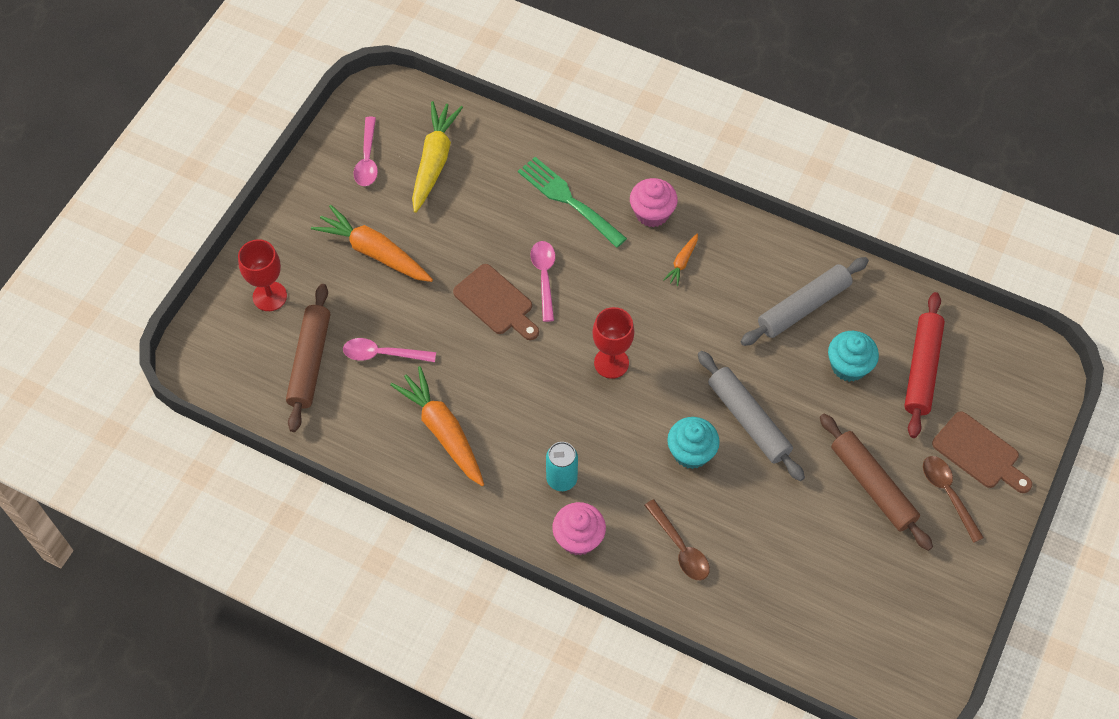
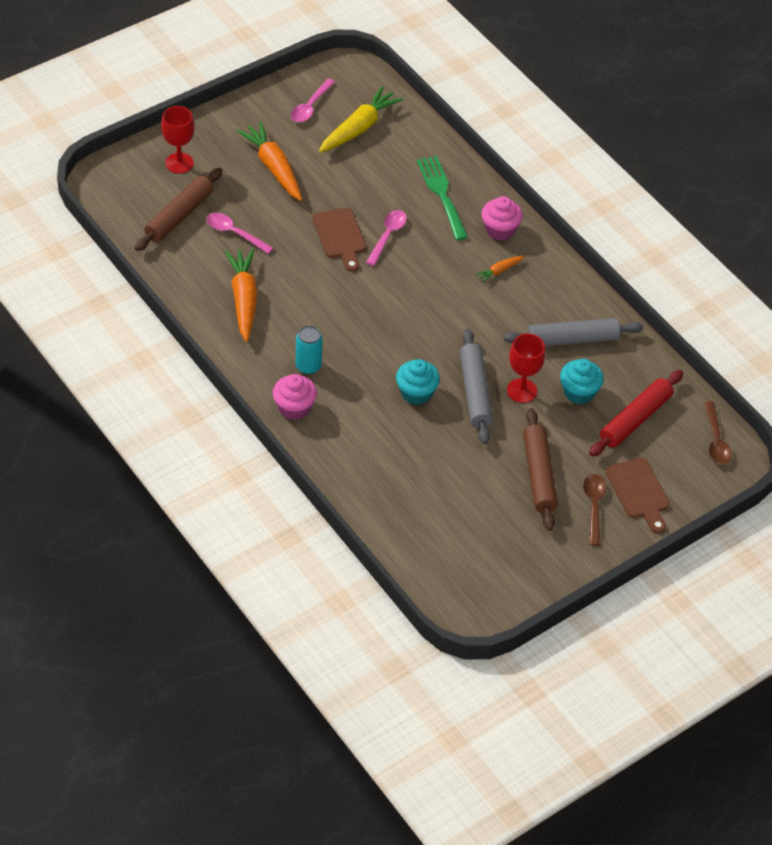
camera: 25 degrees right, 10 degrees down
(611, 363) = (398, 311): red goblet -> red goblet (522, 390)
(680, 547) = (364, 447): brown spoon -> brown spoon (716, 440)

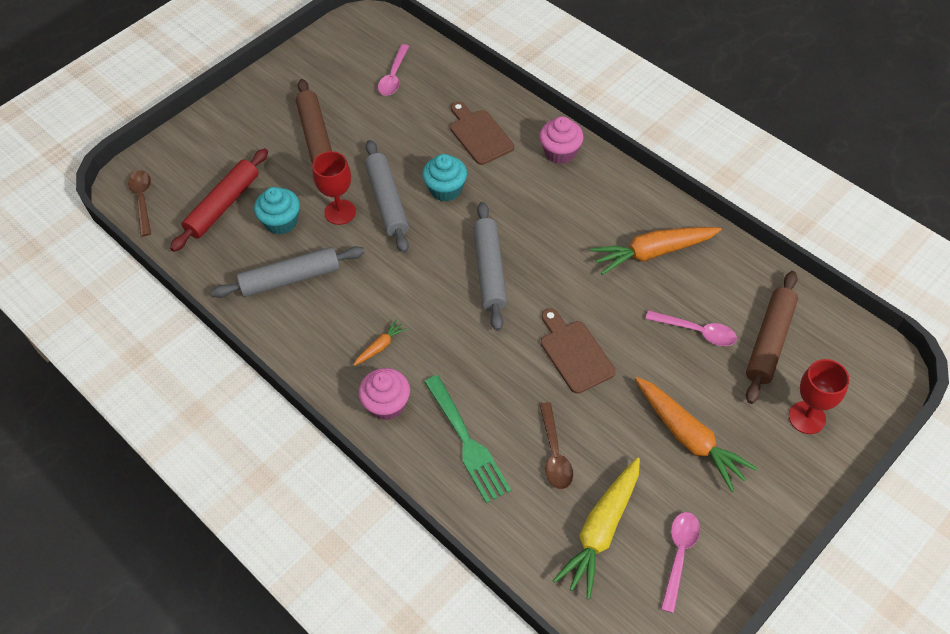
camera: 175 degrees right, 5 degrees up
(244, 299) = (653, 253): orange carrot -> orange carrot turned 90 degrees clockwise
(308, 366) = (560, 194): turquoise can -> none
(387, 236) = (519, 366): pink spoon -> pink spoon (394, 77)
(393, 312) = (489, 270): none -> grey rolling pin
(594, 506) = (263, 119): brown spoon -> brown spoon (554, 454)
(639, 492) = (221, 139): brown cutting board -> brown cutting board (479, 135)

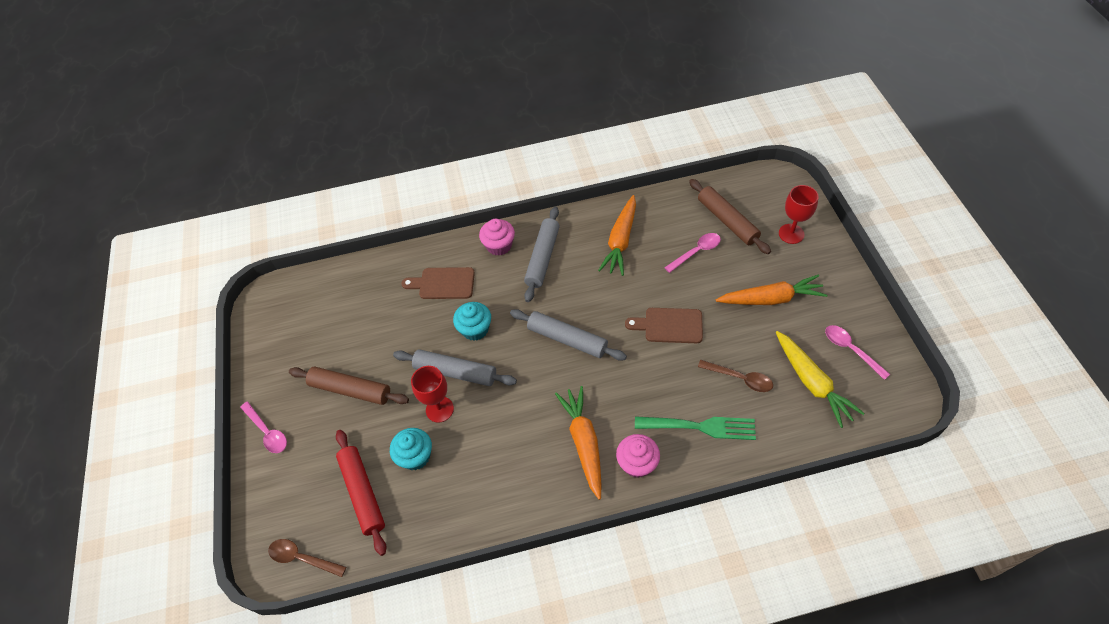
camera: 55 degrees left, 0 degrees up
(291, 278) = (476, 475): grey rolling pin -> grey rolling pin (542, 258)
(380, 346) = (584, 443): orange carrot -> orange carrot, size x2.13
(394, 77) = (340, 308): pink spoon -> pink spoon (267, 432)

